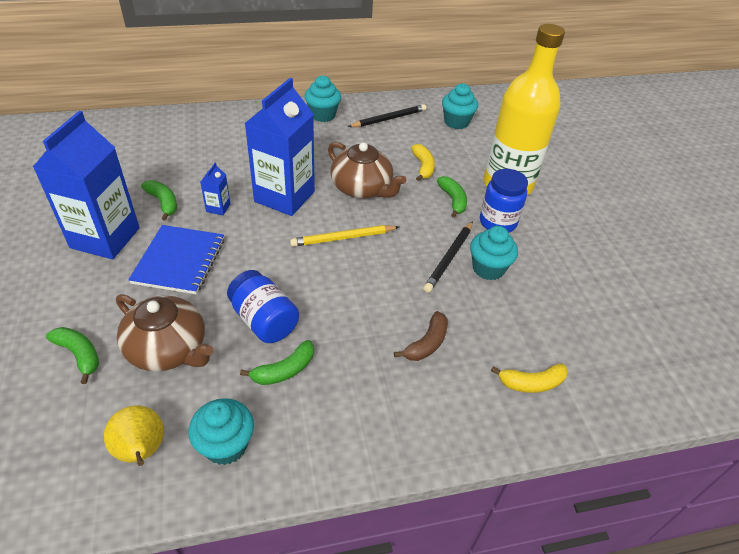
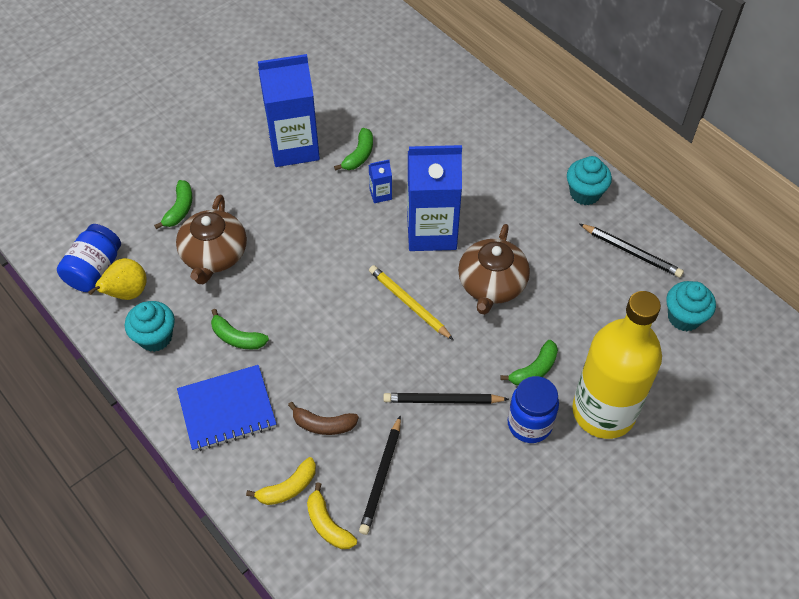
camera: 65 degrees right, 10 degrees up
(179, 261) = (302, 207): blue notebook -> blue notebook (227, 409)
(264, 321) = (276, 298): blue jar -> blue jar (95, 270)
(423, 167) = (570, 320): yellow banana -> yellow banana (288, 488)
(488, 268) = (452, 439): turquoise cupcake -> none
(501, 326) = (381, 477): none -> black pencil

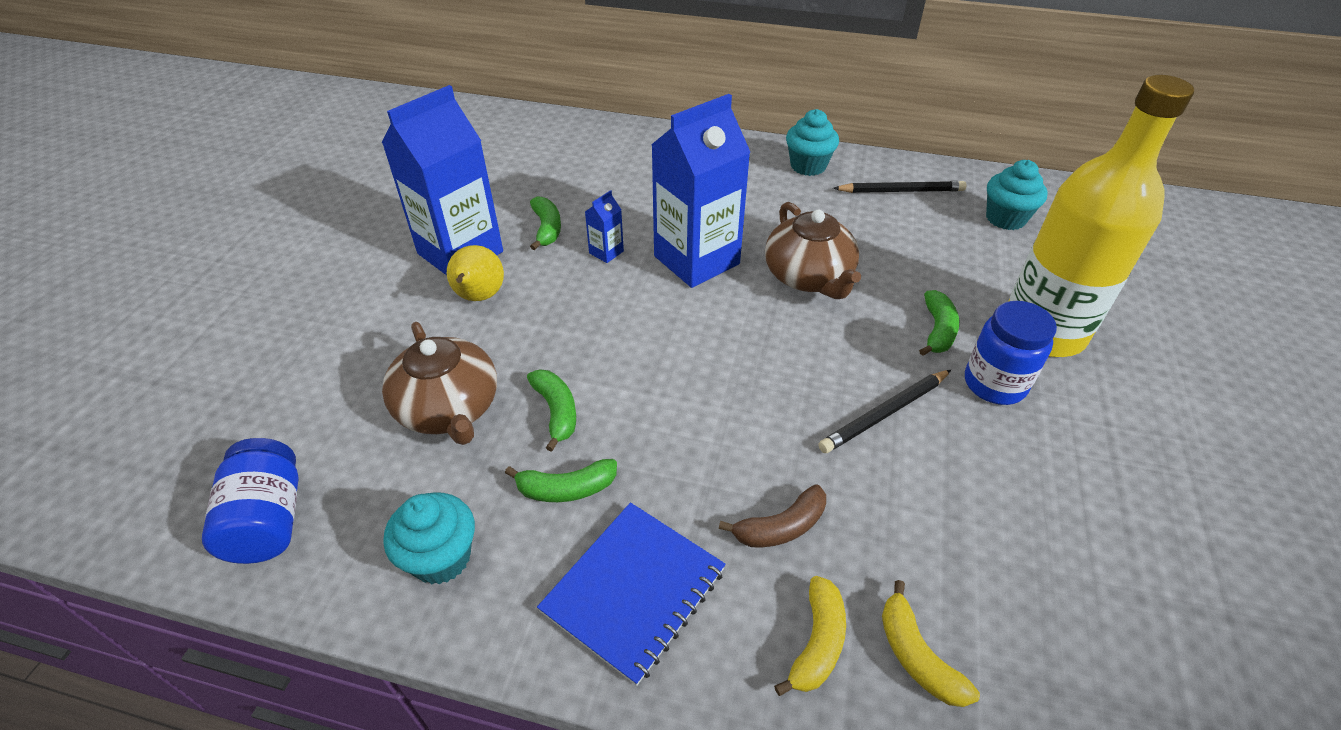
camera: 35 degrees left, 10 degrees down
(127, 293) = (348, 523): yellow pear -> yellow pear (479, 297)
(180, 209) = (354, 380): green banana -> green banana (556, 411)
(328, 524) = (917, 656): yellow banana -> yellow banana turned 45 degrees clockwise
(381, 477) = (914, 545): black pencil -> none
(409, 303) = (743, 337): yellow pencil -> none

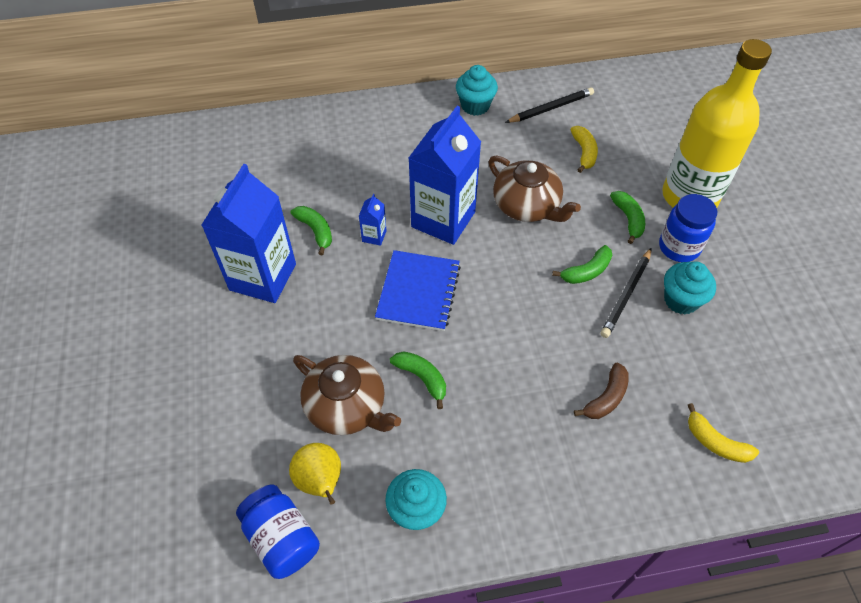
camera: 25 degrees left, 10 degrees up
(479, 297) = (305, 310): yellow pear -> yellow pear (320, 481)
(566, 489) = (464, 429): green banana -> green banana (586, 271)
(633, 591) = (545, 476): blue notebook -> blue notebook (418, 292)
(817, 642) = (662, 459): yellow banana -> yellow banana (584, 152)
(1005, 218) = (629, 110): turquoise cupcake -> turquoise cupcake (681, 300)

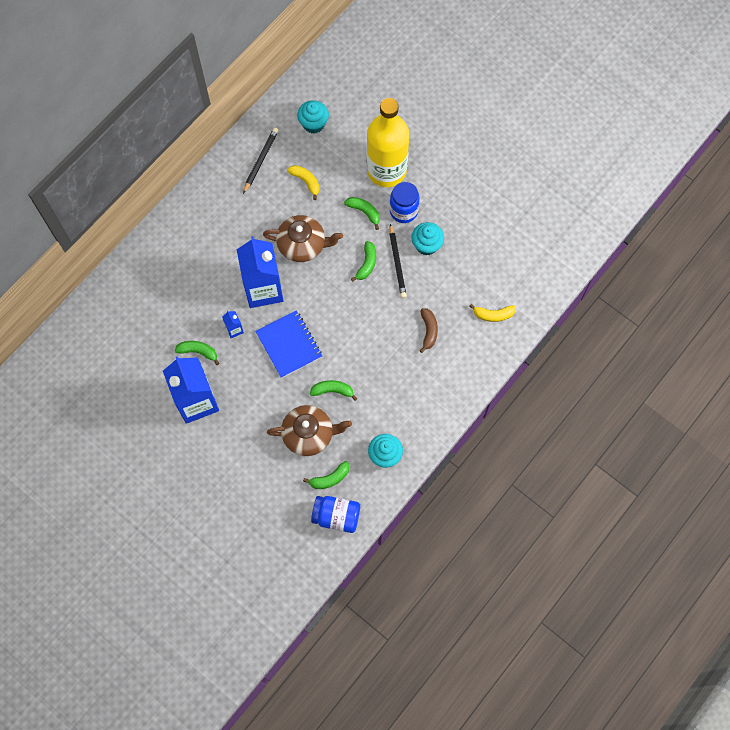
camera: 40 degrees left, 15 degrees up
(320, 481) = (330, 478): yellow pear -> green banana
(475, 106) = (213, 192): turquoise cupcake -> turquoise cupcake (313, 124)

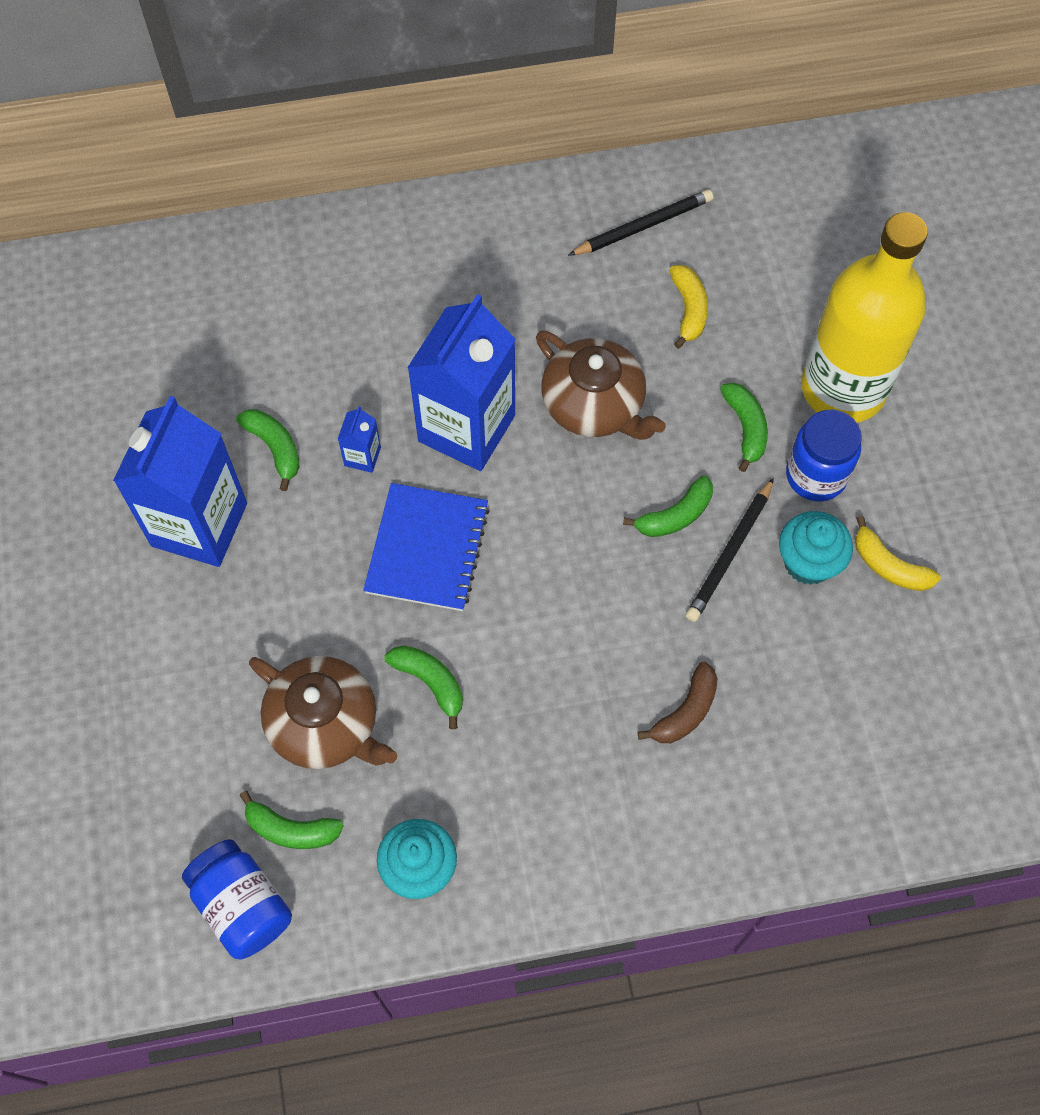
camera: 40 degrees right, 5 degrees down
(313, 124) = (781, 230): turquoise cupcake -> none
(493, 315) = (829, 775): yellow banana -> yellow banana (889, 566)

